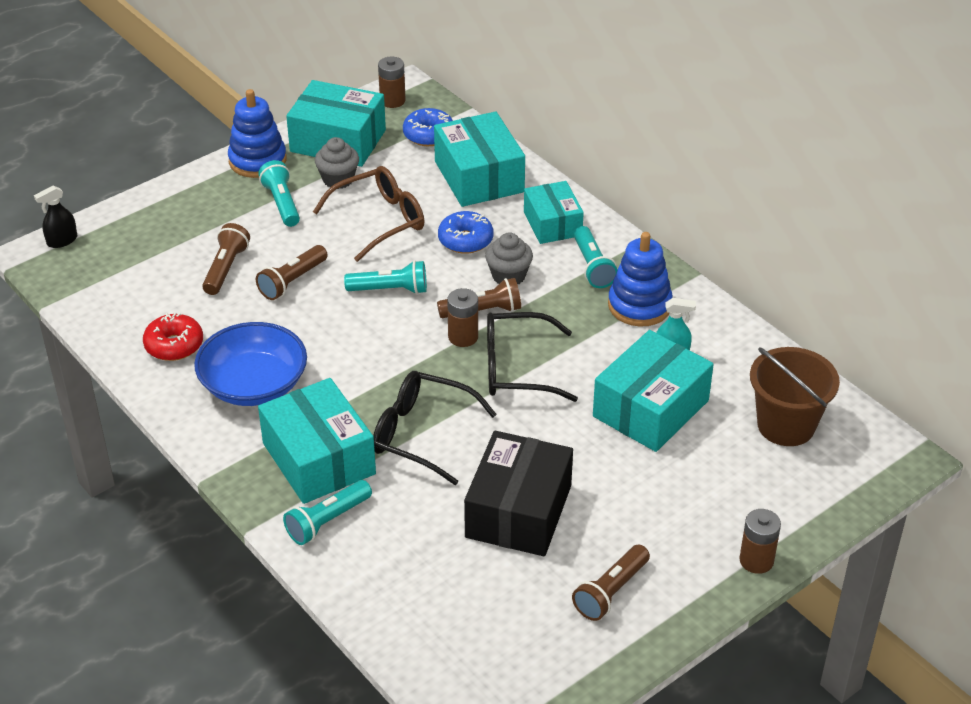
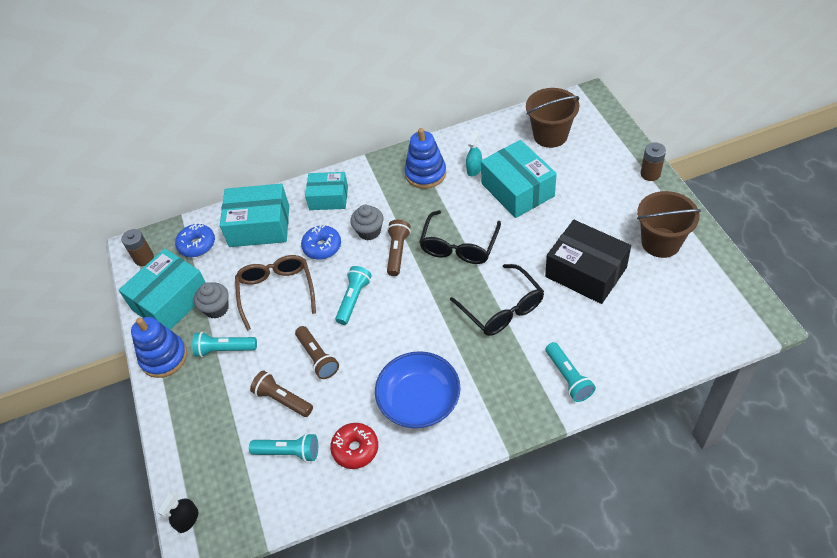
camera: 65 degrees left, 10 degrees up
(62, 241) = (187, 520): black spray bottle -> black spray bottle turned 45 degrees clockwise
(318, 458) = (507, 372): turquoise box -> none
(421, 434) = (502, 309): black glasses -> black glasses turned 75 degrees counterclockwise
(463, 337) = (418, 268): brown battery -> none
(592, 266) = (379, 187): turquoise flashlight -> turquoise flashlight (288, 452)
(610, 592) = (661, 242): brown flashlight -> brown bucket

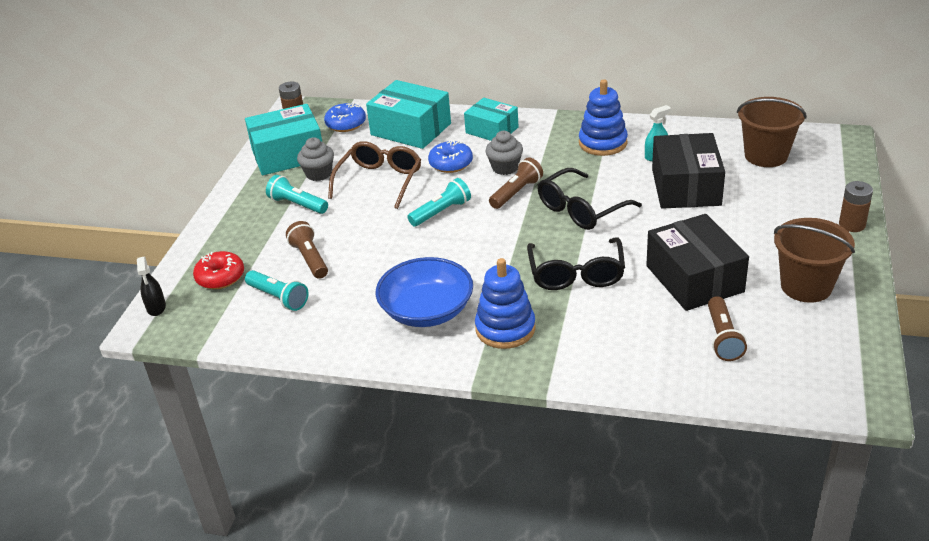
camera: 30 degrees right, 15 degrees down
(164, 357) = (245, 191): blue stacking toy -> blue stacking toy (505, 329)
(187, 520) = (156, 307): black spray bottle -> black spray bottle turned 75 degrees counterclockwise
(317, 357) = (368, 241): brown flashlight -> brown flashlight (722, 338)
(355, 449) = (336, 321): red donut -> red donut (220, 277)
(517, 190) = (686, 187): turquoise box -> black box
(568, 377) = (590, 355): turquoise flashlight -> none

